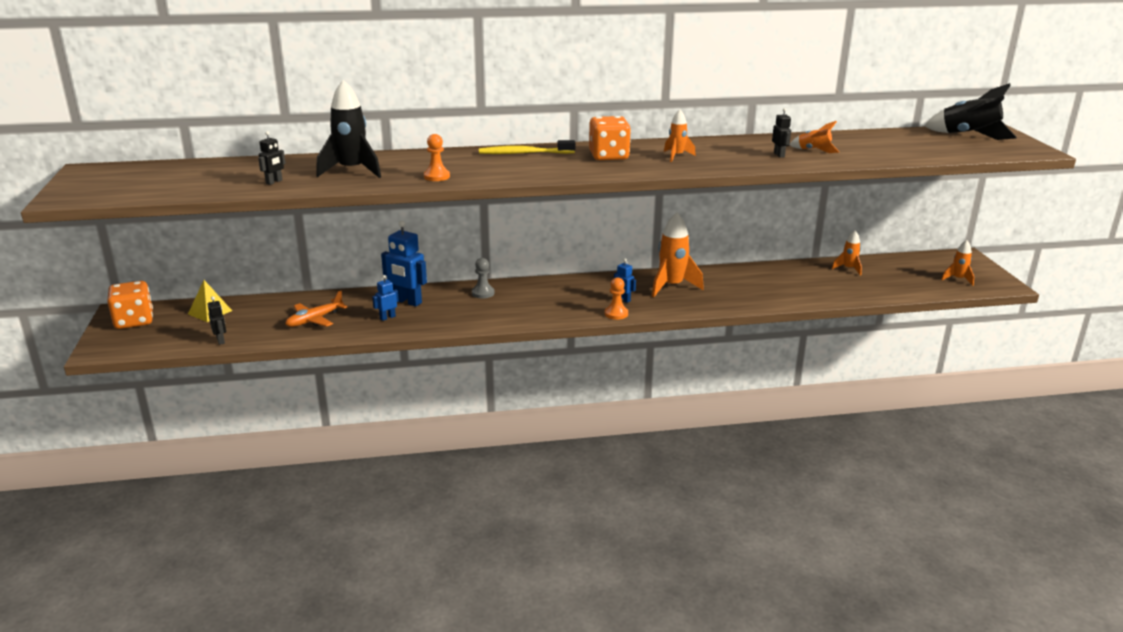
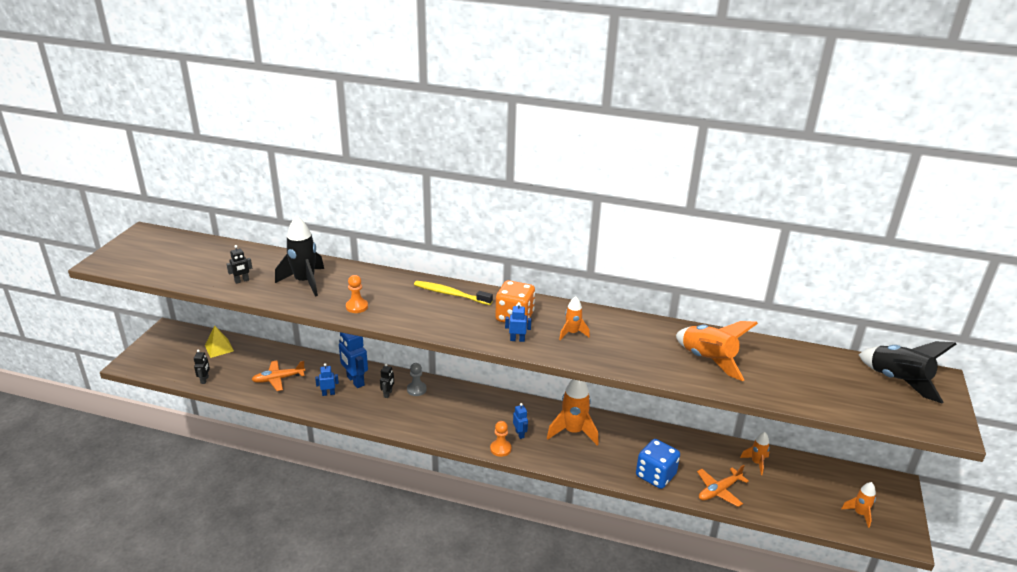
camera: 25 degrees right, 5 degrees up
(134, 321) = (168, 341): orange dice -> none
(631, 168) = (517, 339): none -> blue robot
(775, 297) = (655, 475): none -> blue dice
(779, 155) = (667, 358): black robot -> black robot (388, 394)
(814, 150) = (708, 360): orange rocket -> orange rocket, size x1.81
(838, 293) = (719, 491): none -> orange plane

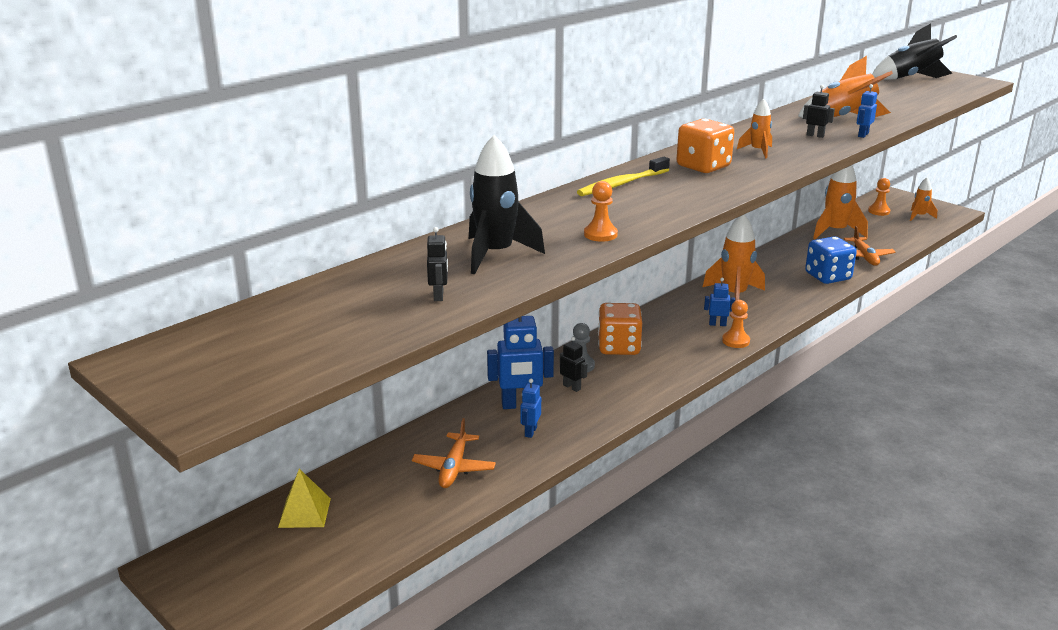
camera: 60 degrees left, 5 degrees down
(205, 380) = (384, 542): black robot -> black robot (815, 135)
(452, 398) = (619, 347): none -> orange dice
(517, 339) = (751, 174): blue robot -> blue robot (863, 135)
(756, 463) = (835, 232): orange rocket -> orange rocket, size x1.81
(839, 483) = (879, 211): none -> orange pawn

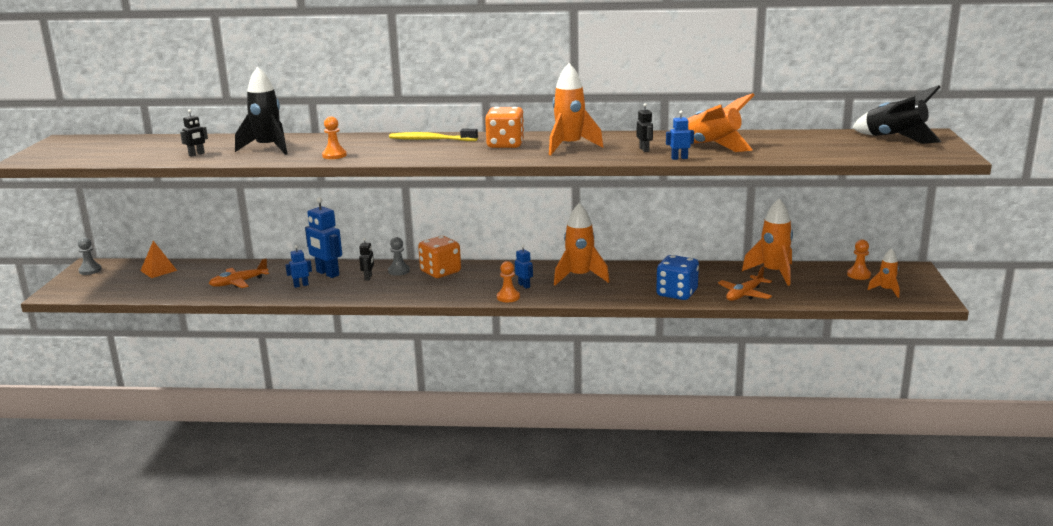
camera: 50 degrees right, 5 degrees down
(197, 570) = (90, 270): none -> grey pawn
(304, 512) = (158, 270): yellow pyramid -> orange pyramid
(758, 151) = (570, 147): orange rocket -> orange rocket, size x1.81

